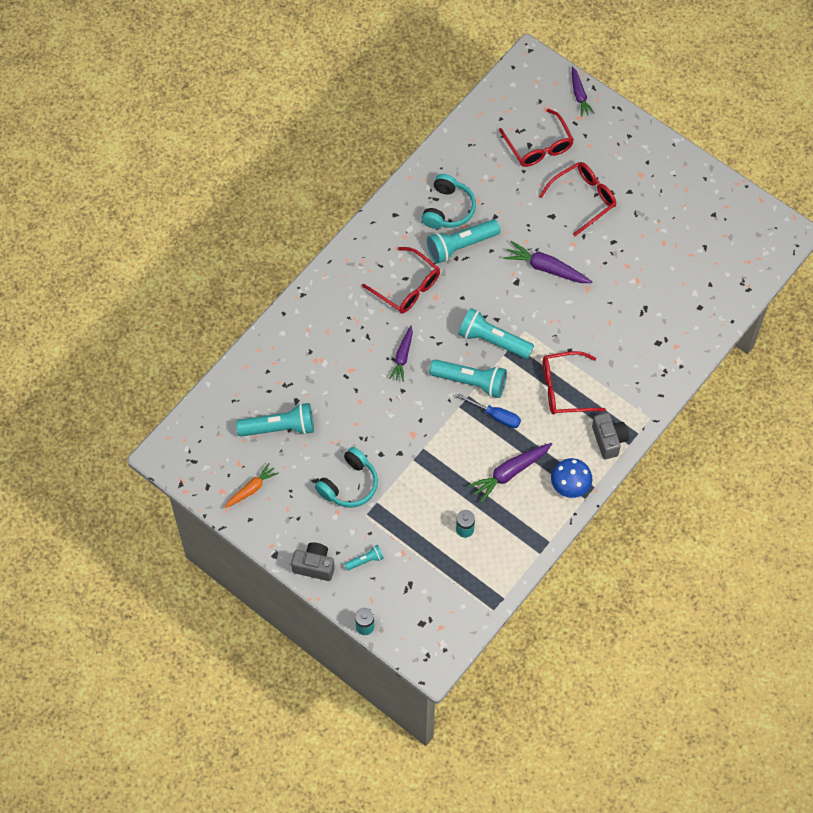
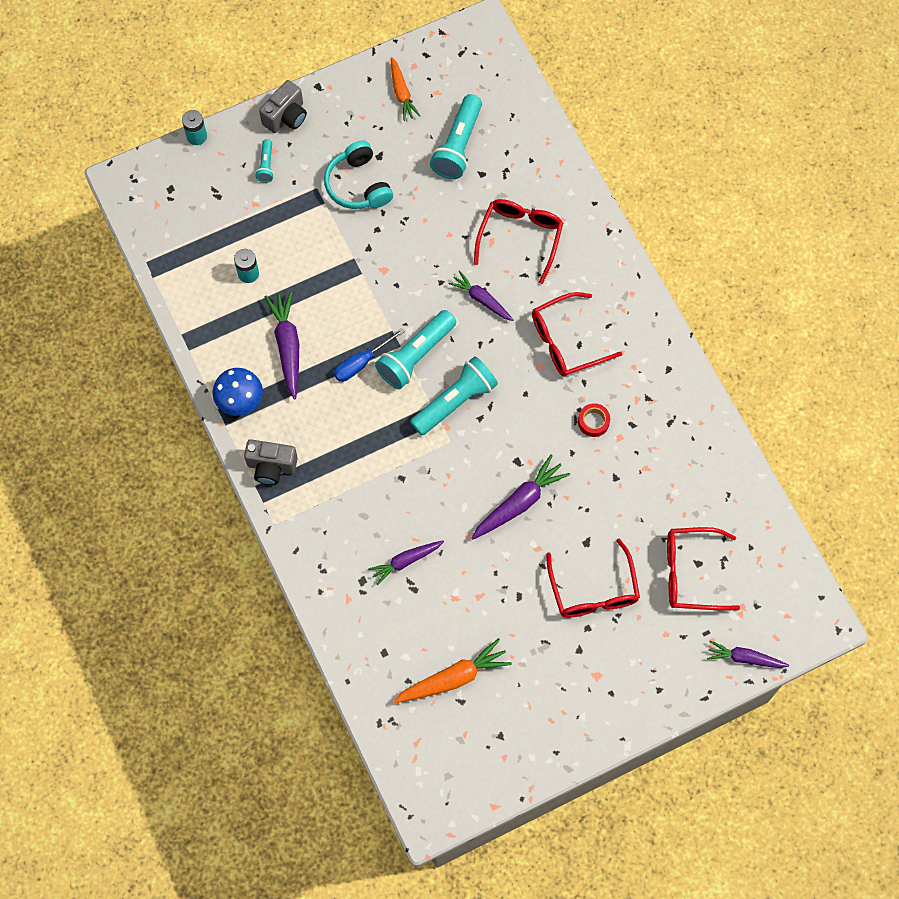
camera: 115 degrees right, 5 degrees up
(448, 209) = (649, 430): turquoise headphones -> none
(460, 246) = (593, 422): turquoise flashlight -> red tape
(564, 388) = (357, 450): red glasses -> red glasses (520, 238)
(628, 321) = (405, 561): none -> purple carrot
(692, 258) = (453, 678): none -> orange carrot

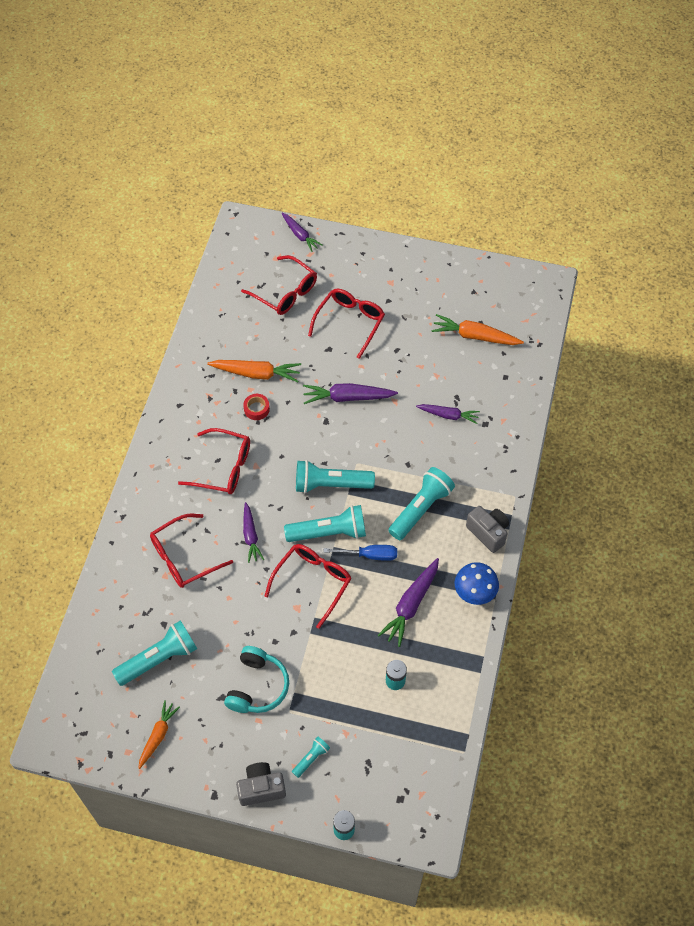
camera: 140 degrees left, 10 degrees down
(352, 442) = (420, 509): none -> turquoise flashlight
(390, 301) = (312, 582): none -> red glasses
(629, 458) = (256, 373): none -> orange carrot

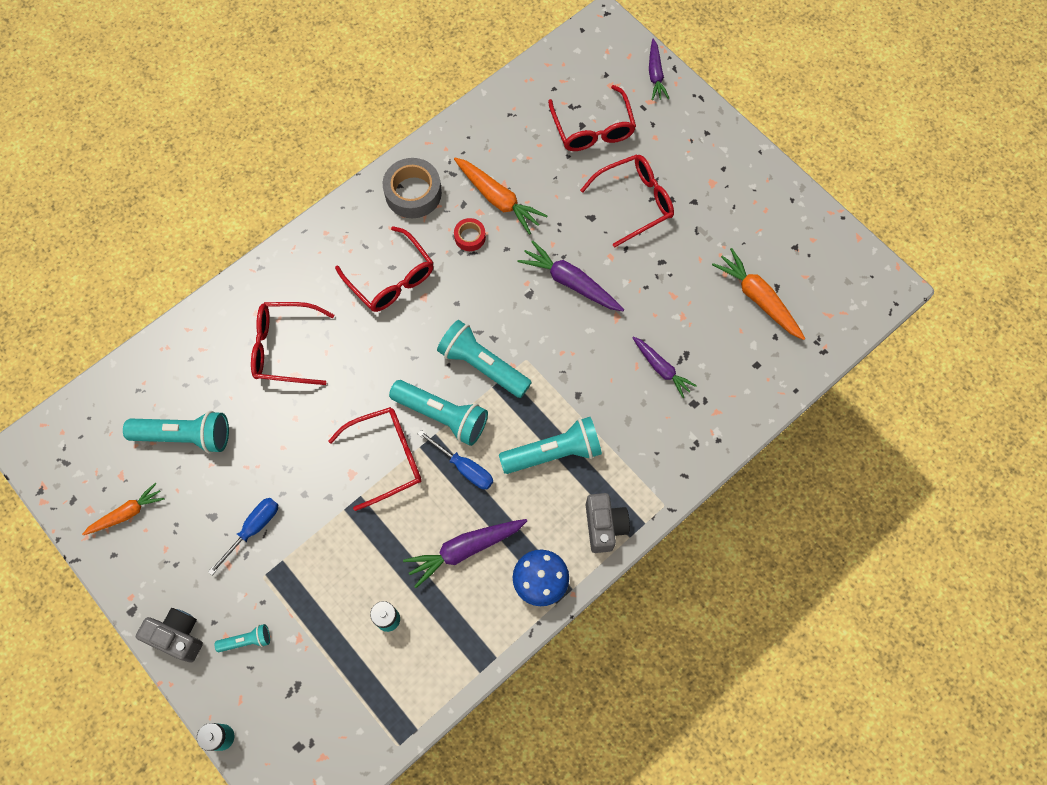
camera: 35 degrees right, 10 degrees up
(194, 404) = (413, 193): none -> grey tape
(251, 536) = (364, 368): purple carrot -> none
(257, 686) = (253, 529): turquoise headphones -> blue screwdriver

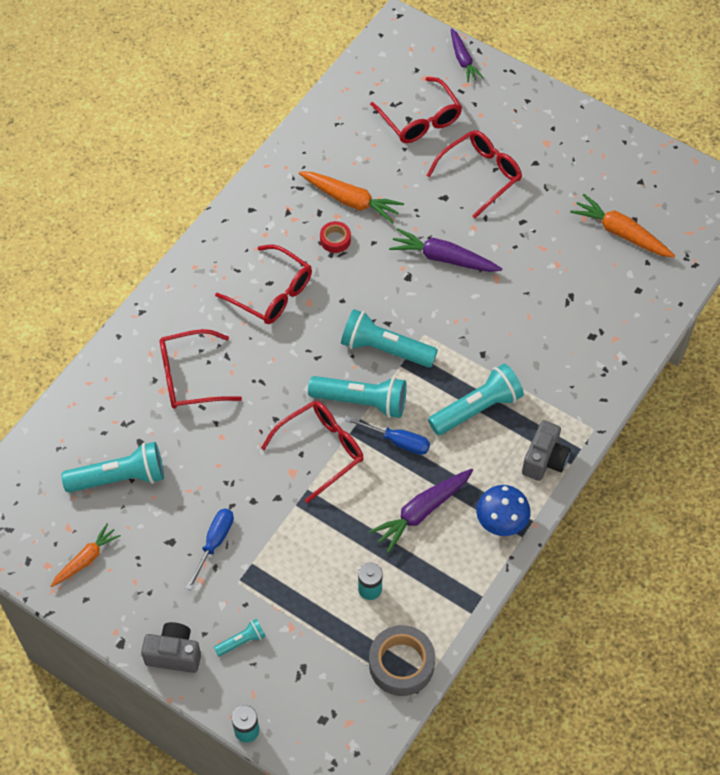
camera: 15 degrees left, 10 degrees down
(413, 193) = (267, 213): grey tape -> grey tape (401, 664)
(604, 526) = (544, 460): grey camera -> grey camera turned 45 degrees clockwise
(661, 369) = (552, 313): purple carrot -> none

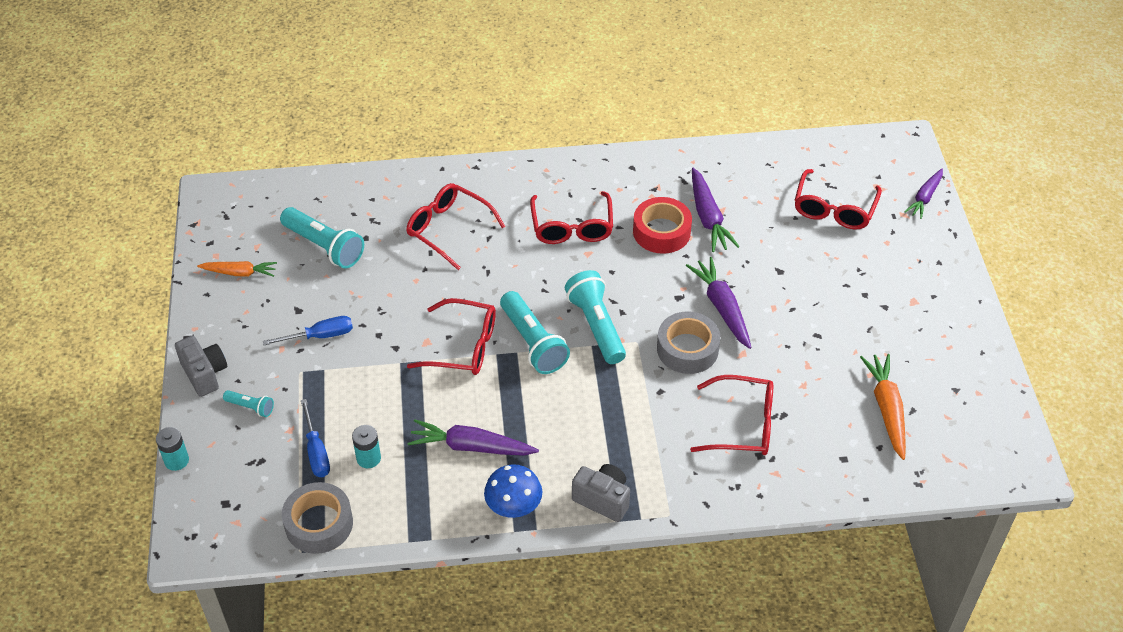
camera: 50 degrees right, 10 degrees down
(335, 240) = (661, 232): red tape -> red tape, size x1.85
(351, 200) = (708, 217): orange carrot -> purple carrot
(397, 441) = (520, 389): blue screwdriver -> blue screwdriver (316, 451)
(461, 308) = (687, 349): none -> grey tape
(477, 408) = (604, 421): turquoise flashlight -> none
(480, 175) = (828, 279): red glasses -> red glasses (742, 425)
(544, 460) = (603, 499): grey camera -> grey camera turned 135 degrees counterclockwise

